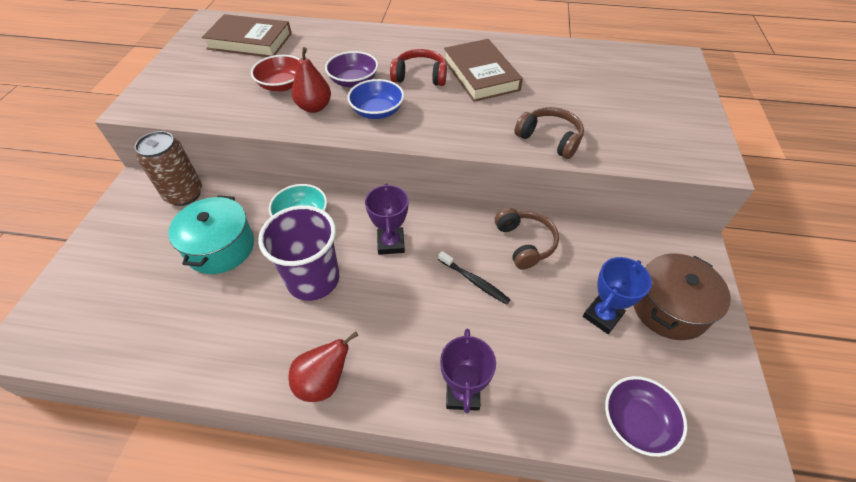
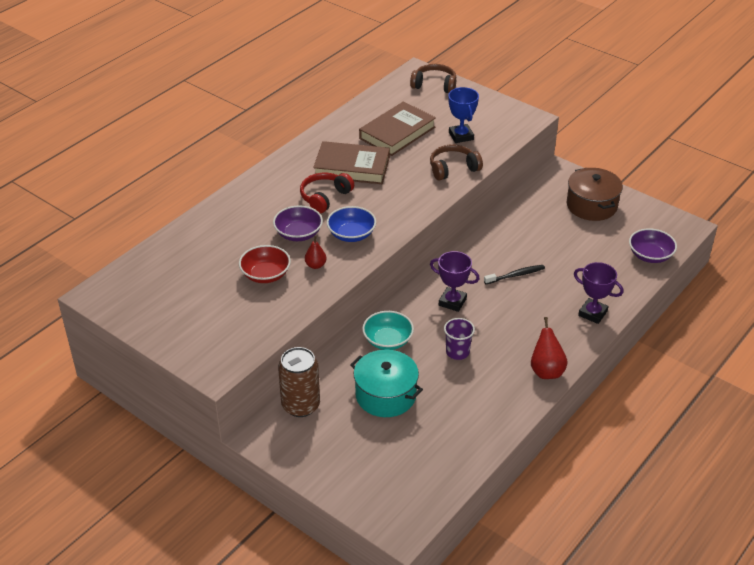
camera: 60 degrees left, 10 degrees down
(250, 41) = (168, 277): brown book -> brown book (397, 133)
(313, 279) = (457, 352): purple cup -> purple cup, size x0.54
(314, 107) = (315, 265): red pear -> red pear, size x0.62
(525, 243) = (501, 239): brown headphones -> brown headphones (434, 85)
(602, 316) = (579, 234): blue trophy -> blue trophy (461, 136)

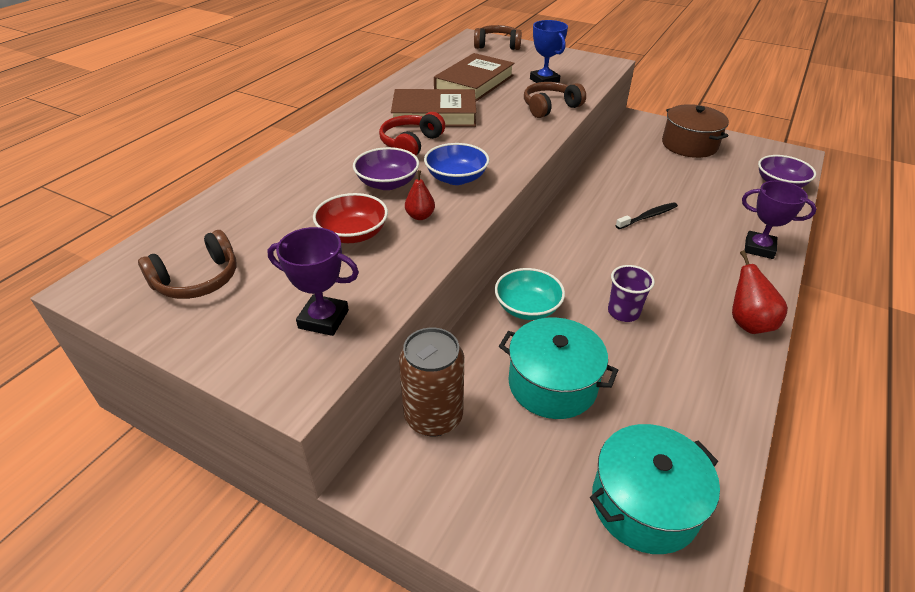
camera: 10 degrees left, 0 degrees up
(160, 298) = (198, 280): none -> brown headphones
(415, 470) = (644, 504): none -> turquoise pot
(452, 302) = (589, 252): purple trophy -> purple trophy (323, 319)

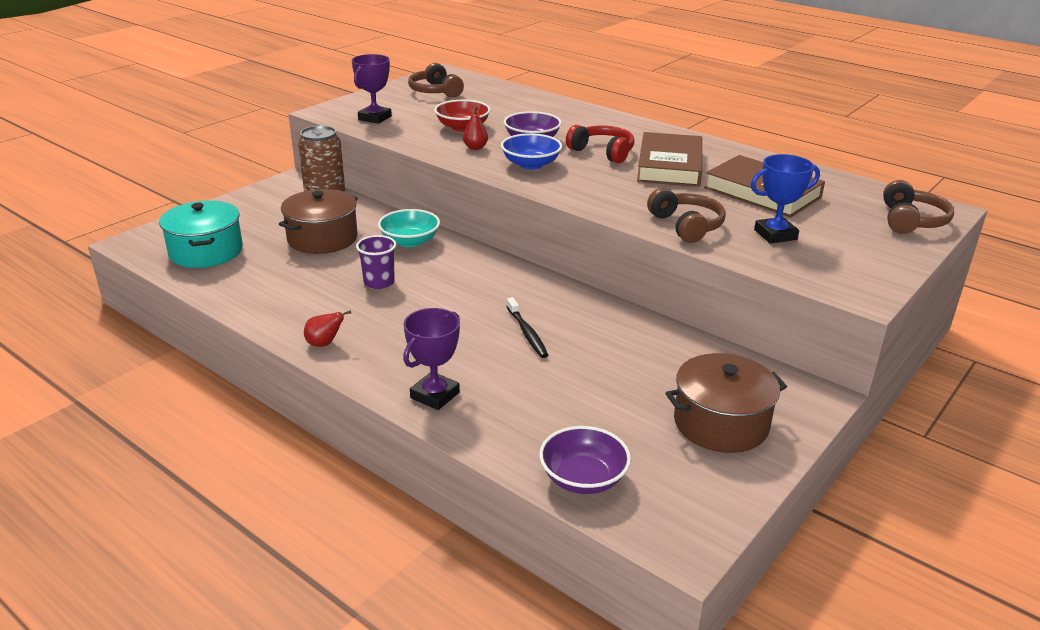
camera: 100 degrees right, 10 degrees down
(552, 384) = (322, 238): turquoise pot -> brown pot
(748, 323) = (324, 344): red pear -> red pear, size x0.62

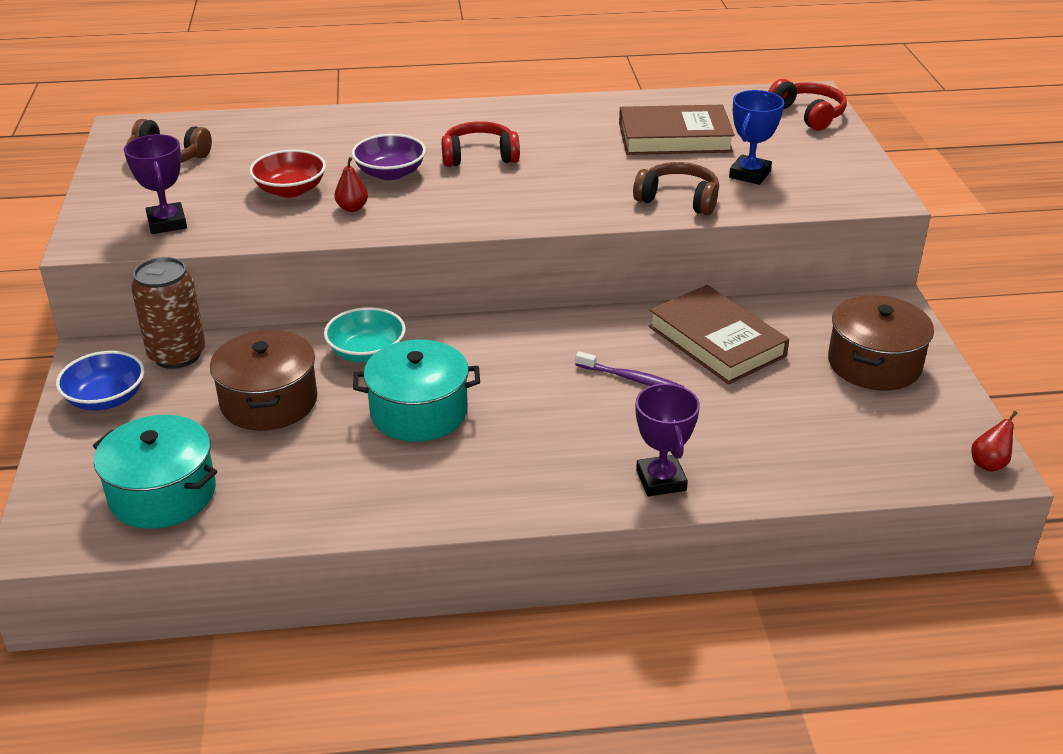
camera: 45 degrees left, 5 degrees up
(324, 344) = (485, 502): red pear -> red pear (989, 464)
(379, 282) = (419, 412): purple cup -> turquoise pot
(527, 333) = (631, 378): black toothbrush -> purple toothbrush
(531, 164) = (441, 201): blue bowl -> blue bowl (106, 399)
(583, 478) = (867, 467): purple bowl -> none
(669, 166) = (560, 144): brown book -> brown book (716, 341)
(911, 221) = (808, 114): brown headphones -> red headphones

